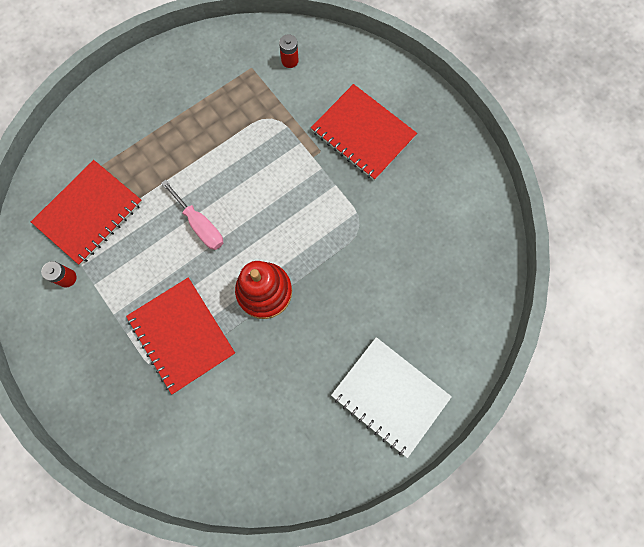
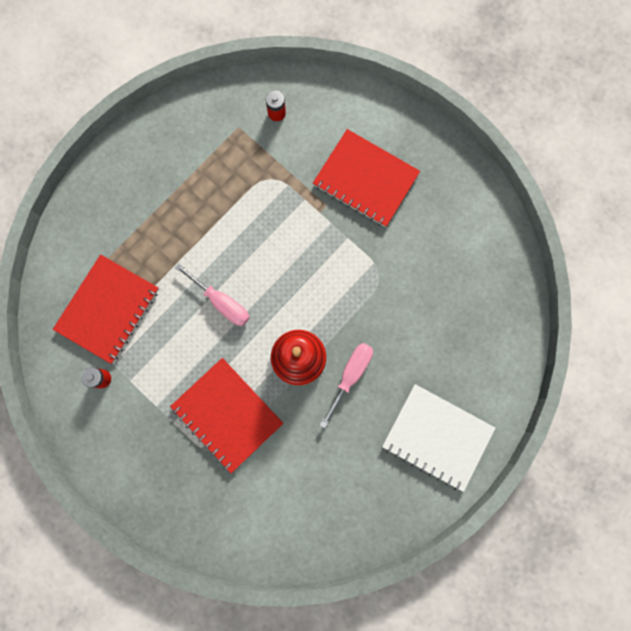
camera: 10 degrees left, 5 degrees up
(313, 317) = (350, 375): none -> pink screwdriver

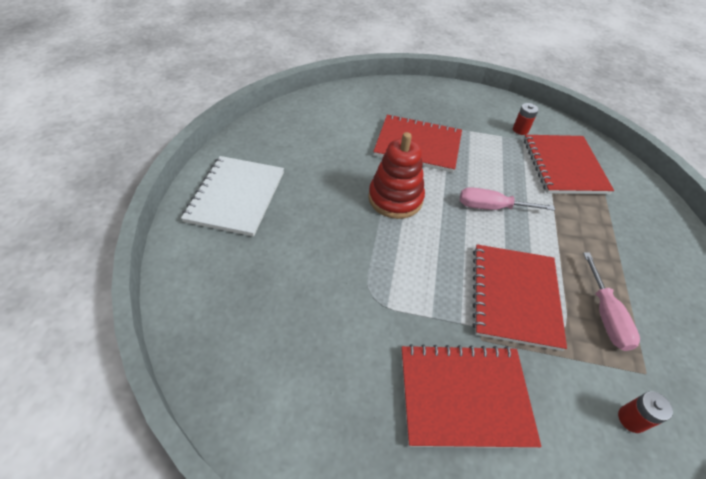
camera: 145 degrees right, 30 degrees down
(276, 219) = (514, 296): none -> red notebook
(350, 375) = (342, 206): pink screwdriver -> pink screwdriver (605, 315)
(437, 437) = (236, 196): white notebook -> white notebook turned 75 degrees counterclockwise

